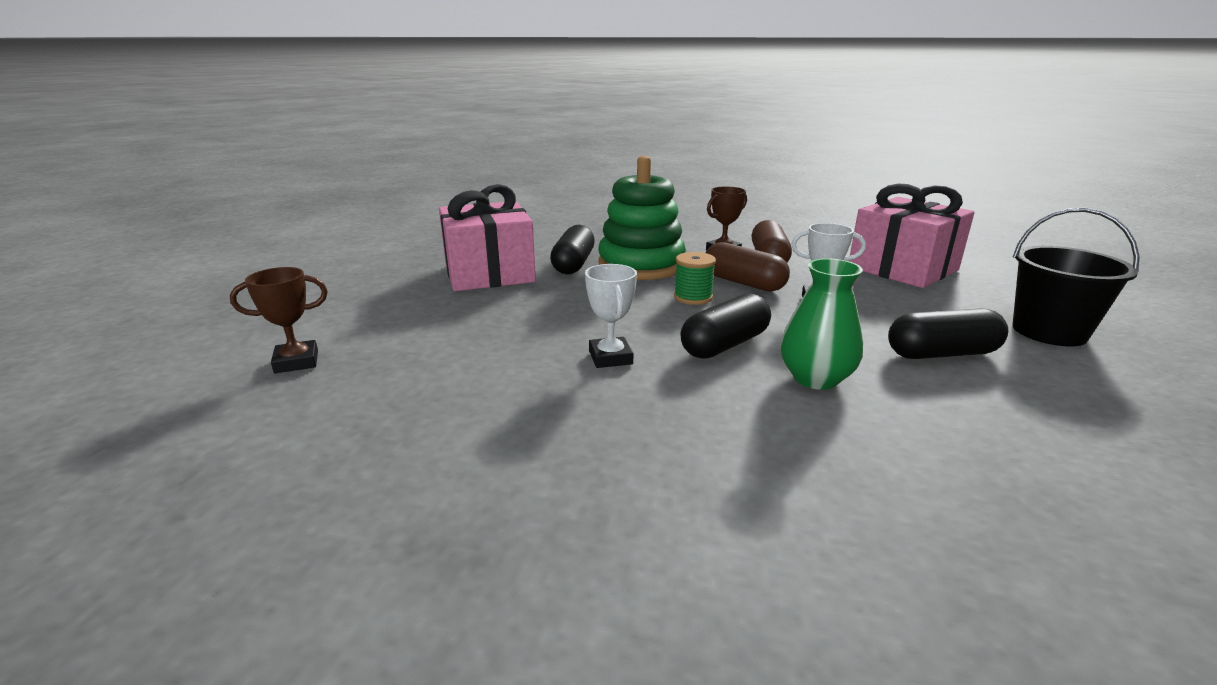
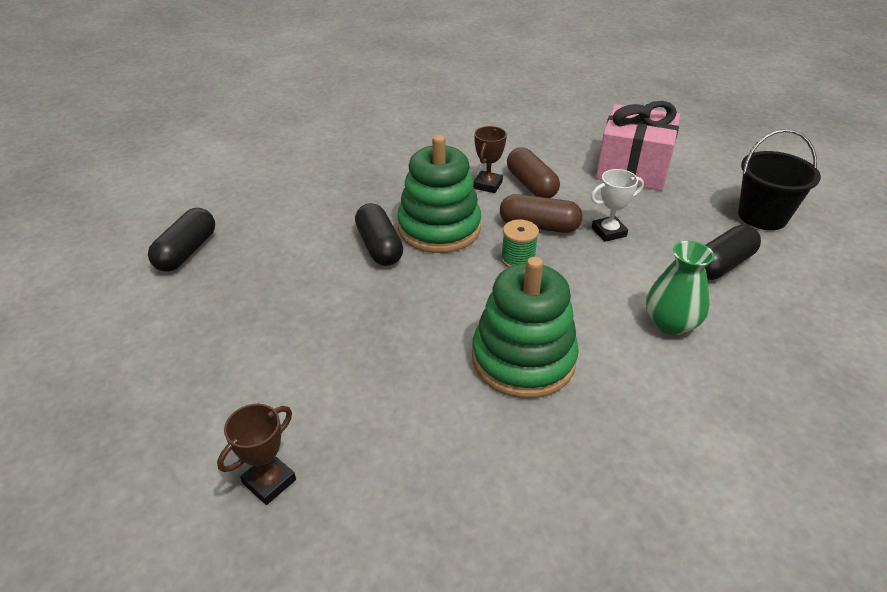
camera: 30 degrees left, 15 degrees up
(489, 273) = (314, 287): pink gift -> none
(610, 357) = (523, 359): white trophy -> green stacking toy
(725, 345) = (588, 310): black capsule -> black capsule (187, 252)

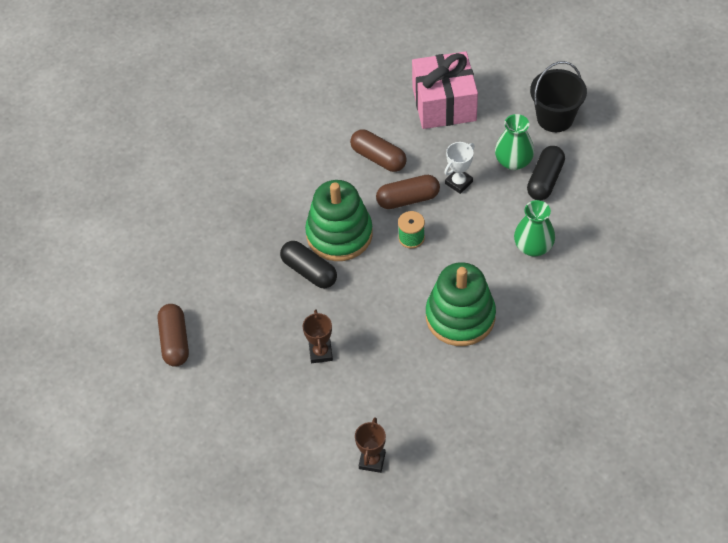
camera: 25 degrees left, 15 degrees up
(187, 252) = (175, 341): black capsule -> brown capsule
(487, 185) = (346, 172): brown trophy -> brown trophy (320, 352)
(688, 236) = (513, 161): none -> green vase

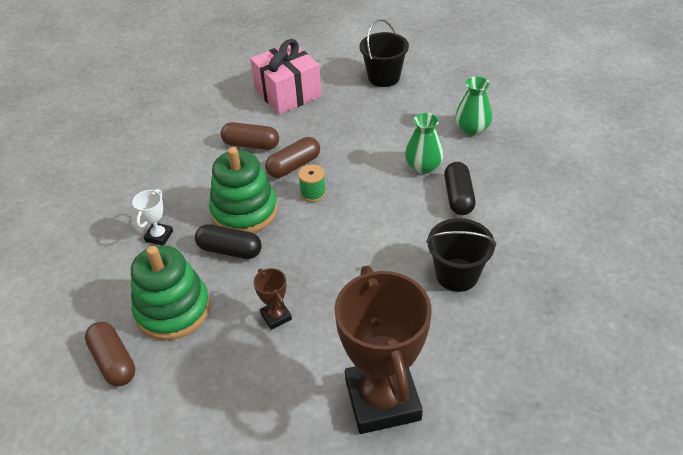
camera: 25 degrees left, 10 degrees down
(372, 460) = (382, 399): brown trophy -> brown trophy, size x2.41
(458, 182) = (331, 141): white trophy -> white trophy (159, 236)
(460, 317) = (393, 239): green stacking toy -> green stacking toy (173, 309)
(497, 375) = (457, 275): none -> black bucket
(513, 161) = (368, 114): green vase -> green vase (472, 129)
(545, 180) = (402, 118): black capsule -> black capsule (458, 197)

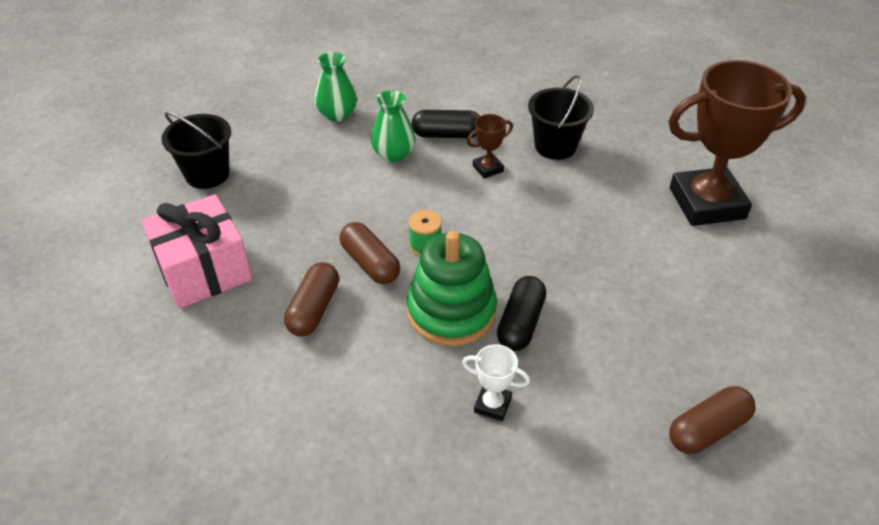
camera: 90 degrees left, 0 degrees up
(173, 309) = (620, 375): green stacking toy -> none
(276, 316) = (620, 277): brown trophy -> brown trophy (488, 168)

